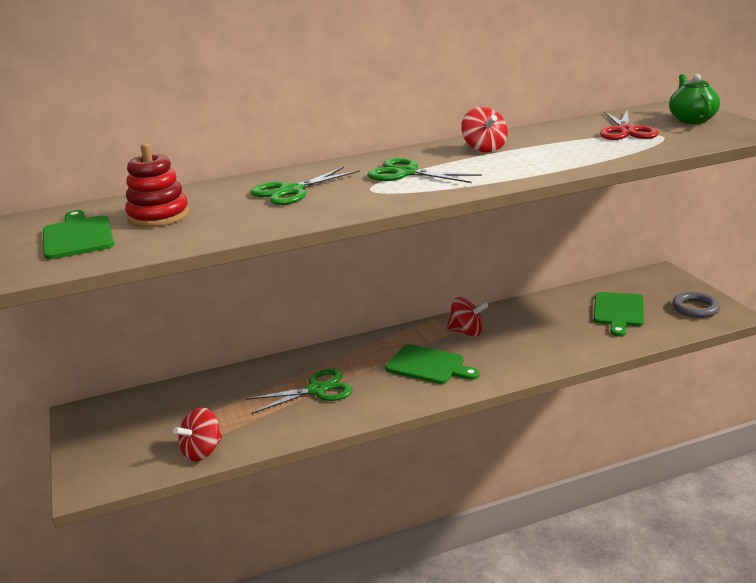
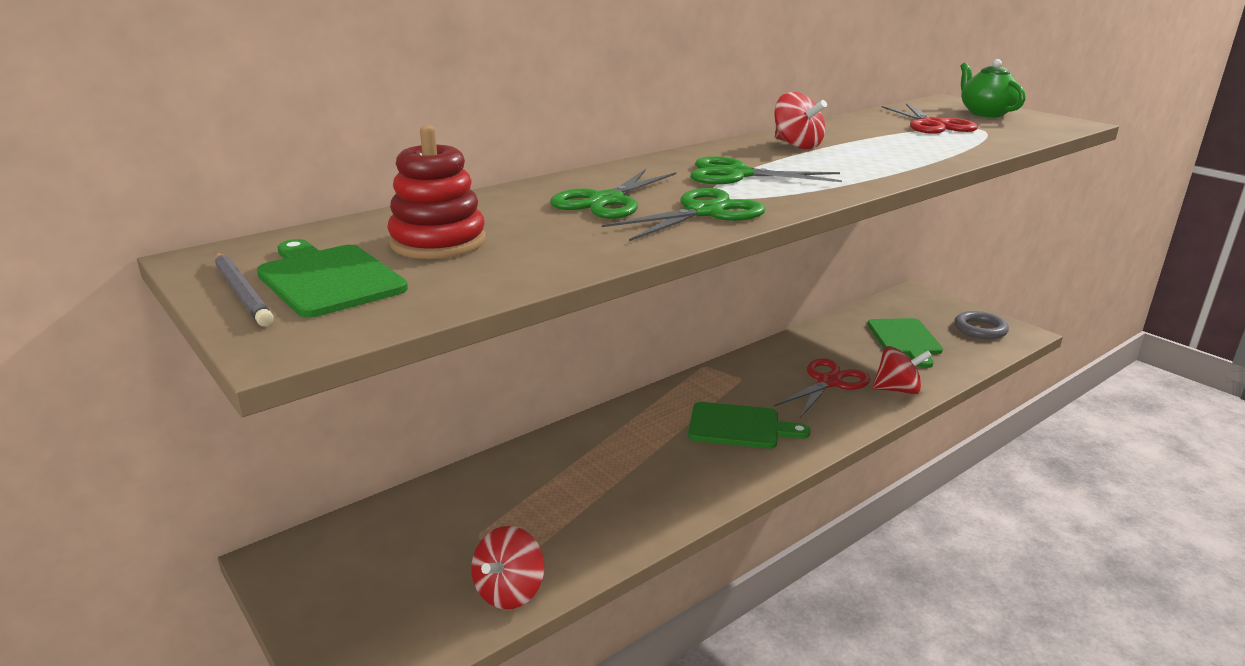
camera: 20 degrees left, 0 degrees up
(28, 242) = (242, 292): none -> grey pencil
(317, 390) = (618, 477): green scissors -> green scissors (704, 212)
(466, 332) = (755, 380): red spinning top -> red spinning top (897, 390)
(525, 340) = (829, 382): none -> red scissors

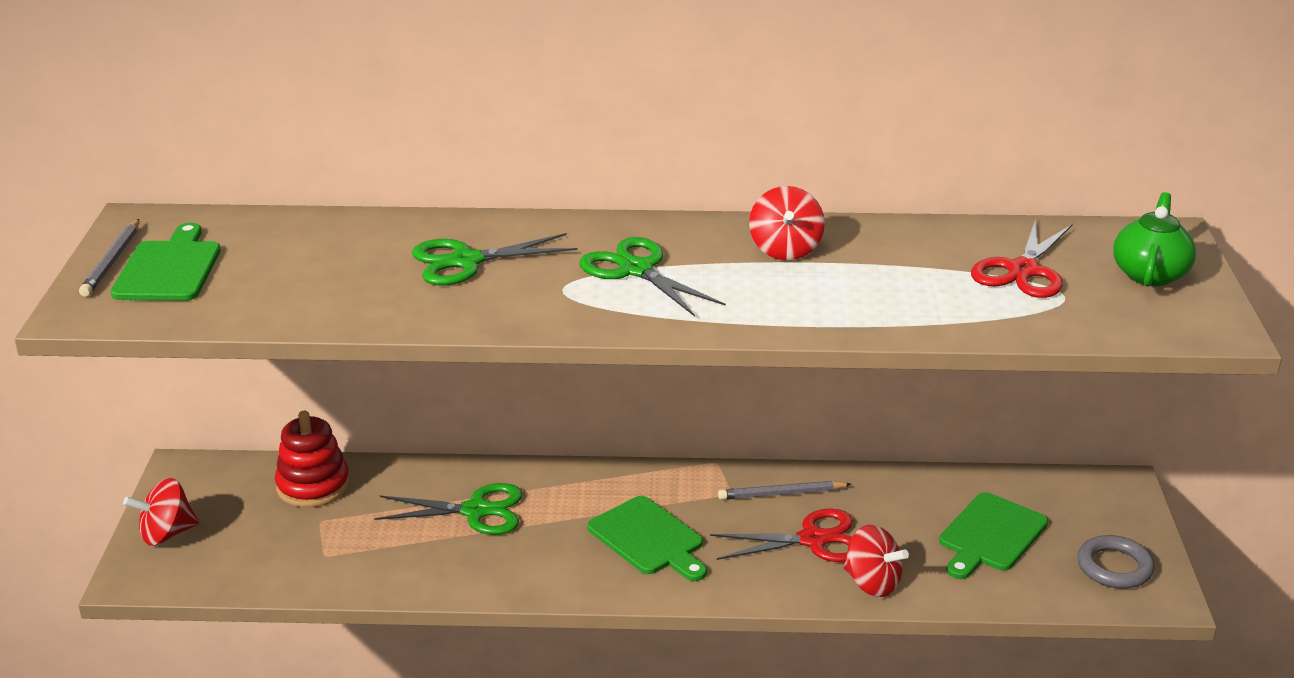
camera: 40 degrees right, 5 degrees up
(438, 242) = (280, 260): red stacking toy -> red stacking toy (313, 486)
(509, 591) = (287, 574): red spinning top -> red spinning top (166, 534)
(704, 212) = (511, 305): green scissors -> green scissors (476, 511)
(770, 366) = (781, 494): none -> grey pencil

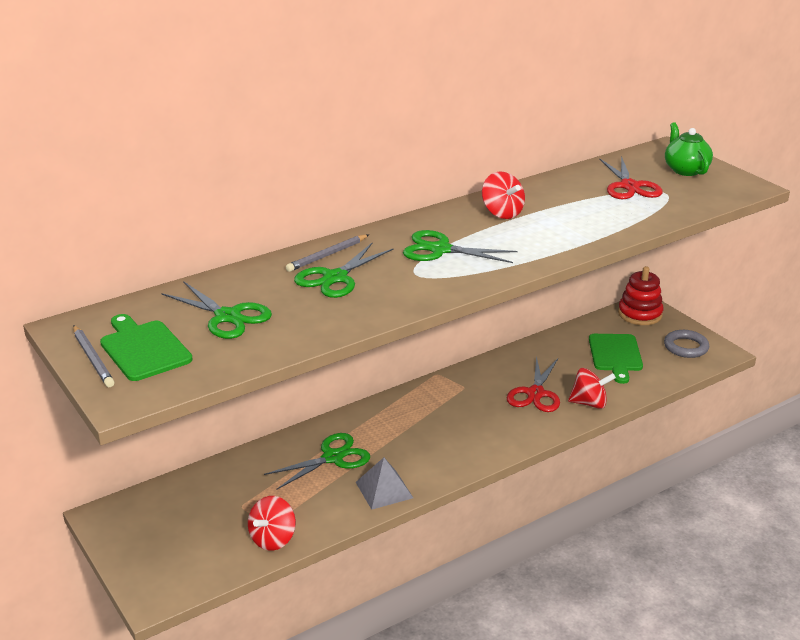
camera: 35 degrees left, 0 degrees up
(166, 534) = (143, 560): red spinning top -> red spinning top (273, 539)
(293, 265) = (227, 317): none -> green scissors
(313, 486) = (209, 487): red stacking toy -> red stacking toy (640, 314)
(488, 574) = (384, 490): none -> grey pyramid
(649, 538) = (450, 430): green cutting board -> none
(781, 494) = (491, 376): grey pencil -> grey pencil (327, 255)
(813, 540) = (535, 393): red scissors -> red scissors turned 150 degrees clockwise

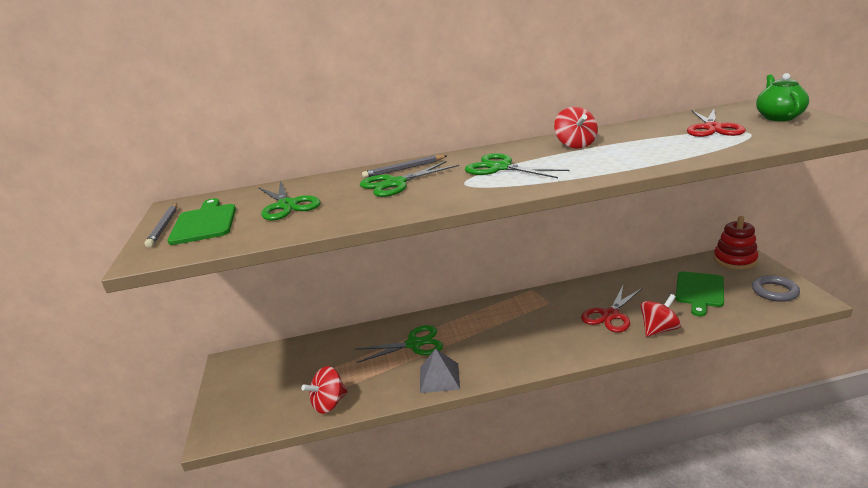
camera: 25 degrees right, 5 degrees down
(589, 403) = (658, 329): red spinning top -> red spinning top turned 60 degrees counterclockwise

